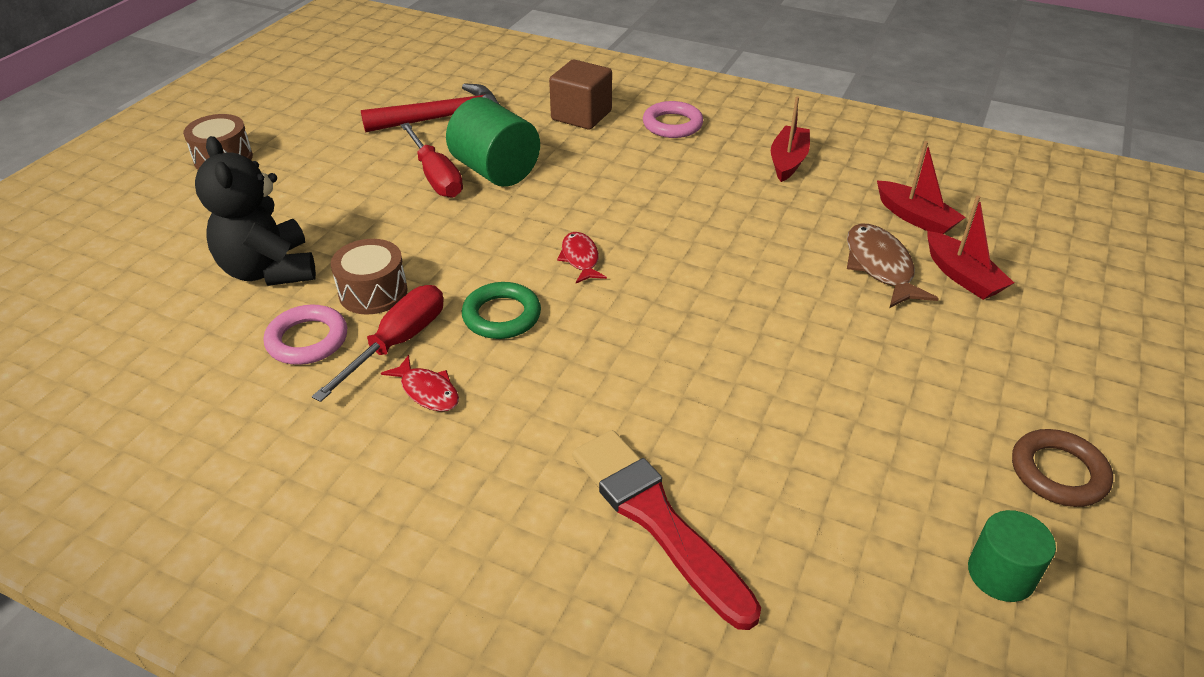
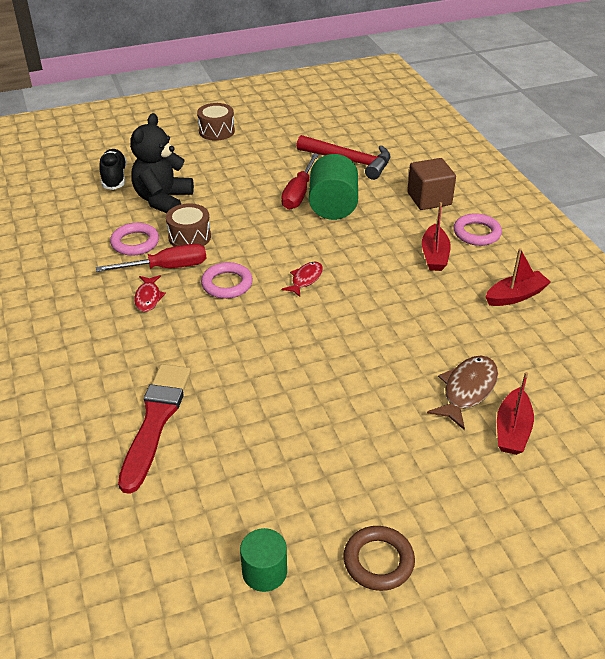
camera: 45 degrees right, 0 degrees up
(150, 280) = (114, 177): none -> black shoe
(501, 316) = (227, 284): green ring -> pink ring
(915, 217) = (543, 379): red boat -> red boat (434, 255)

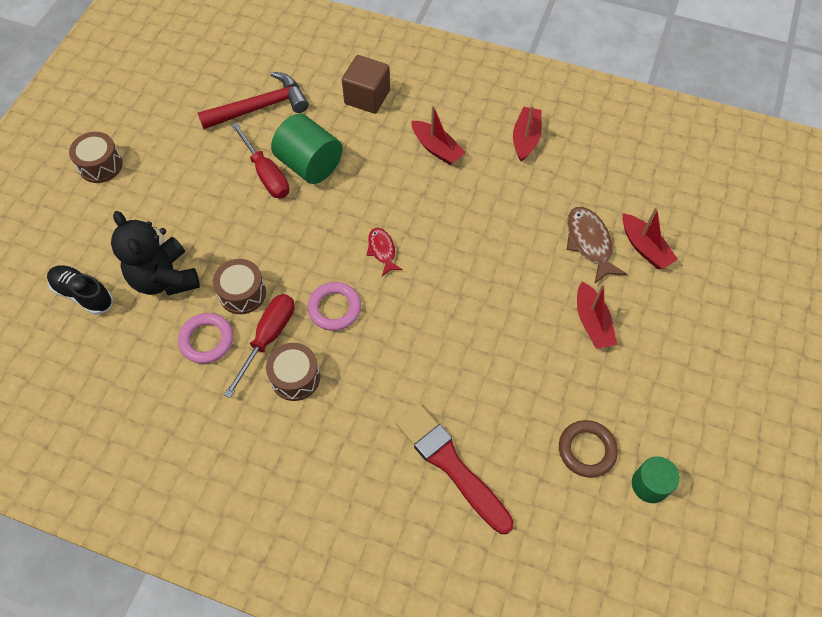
camera: 50 degrees left, 20 degrees up
(148, 297) = (295, 377): red fish -> brown drum
(378, 561) = (690, 409): brown ring -> brown ring (586, 450)
(388, 436) = (592, 322): none -> red boat
(476, 233) = (438, 103): pink ring -> none

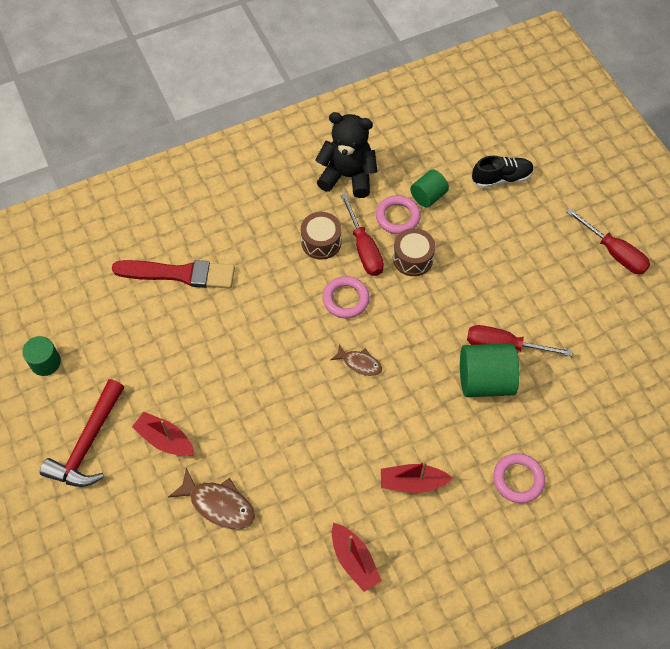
camera: 135 degrees right, 0 degrees up
(100, 165) = (614, 252): brown drum -> red screwdriver
(159, 335) = (428, 196): none -> green cylinder
(165, 278) = (470, 226): black teddy bear -> black teddy bear (347, 176)
(260, 107) = (580, 393): red hammer -> red hammer (88, 443)
(367, 97) = (518, 479): brown cube -> pink ring
(382, 250) = (359, 363): red fish -> brown fish
(586, 450) = (102, 350): brown ring -> none
(644, 247) = (173, 539): red boat -> none

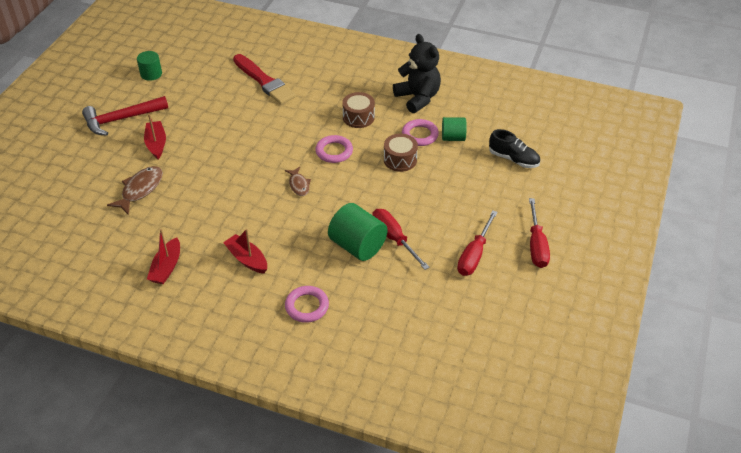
camera: 45 degrees right, 15 degrees down
(218, 504) = (140, 190): brown fish -> brown fish turned 135 degrees counterclockwise
(364, 248) = (378, 136): red screwdriver -> red screwdriver (474, 255)

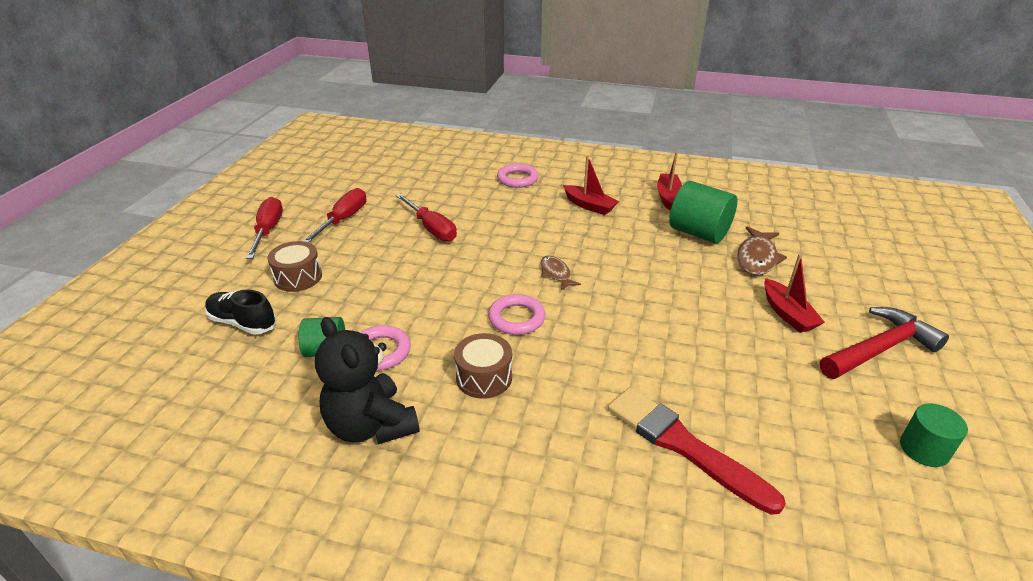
camera: 175 degrees right, 10 degrees down
(357, 246) = (472, 221): green cylinder -> green cylinder (698, 233)
(400, 160) = (416, 312): brown drum -> brown drum (298, 277)

